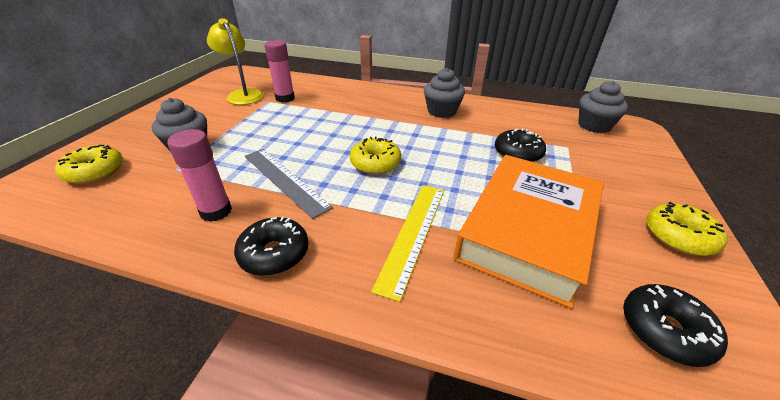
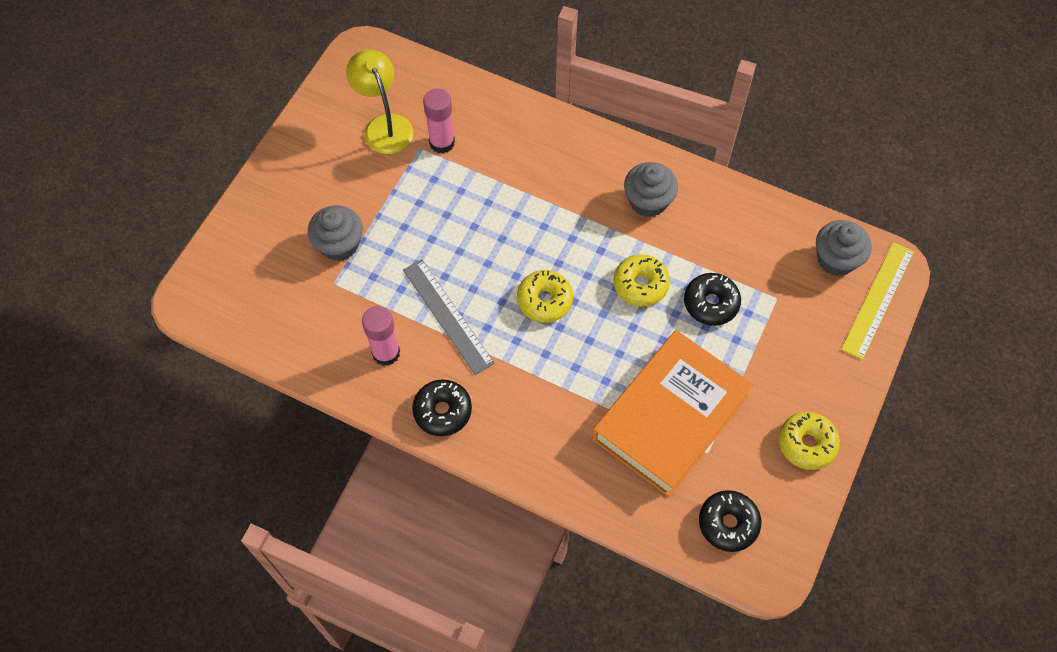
camera: 10 degrees right, 25 degrees up
(95, 172) = (254, 277): yellow donut -> yellow donut (640, 285)
(413, 234) = (564, 406): yellow ruler -> yellow ruler (878, 300)

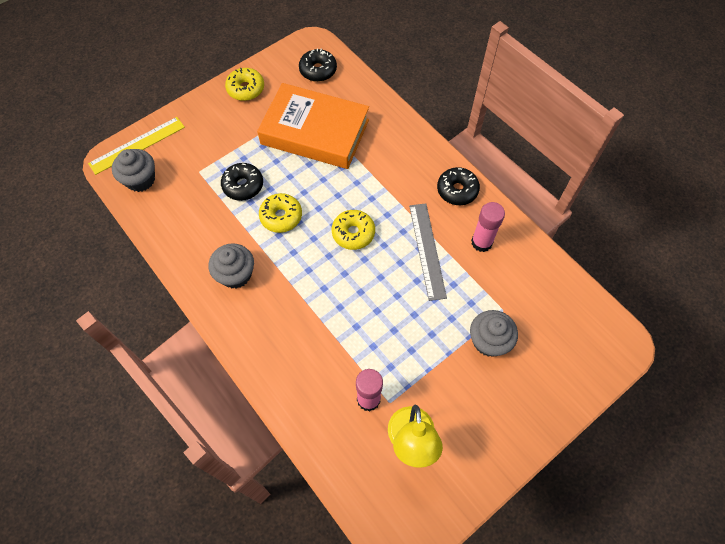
camera: 155 degrees left, 0 degrees up
(670, 417) = (315, 132): orange book -> orange book turned 45 degrees clockwise

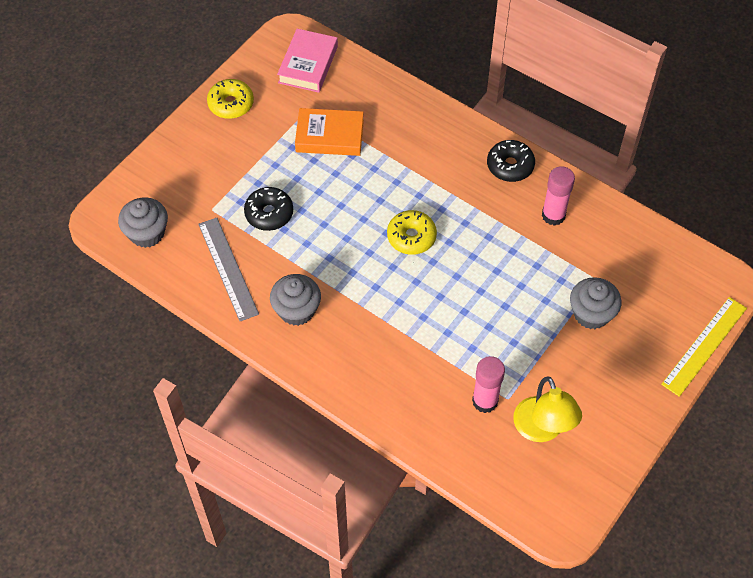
camera: 15 degrees left, 5 degrees down
(137, 145) = (127, 195): yellow ruler -> yellow ruler (704, 345)
(281, 216) = (325, 237): yellow donut -> none
(315, 132) = (329, 136): orange book -> orange book, size x0.59
(318, 70) = (308, 64): black donut -> pink book
(427, 250) = (497, 237): grey ruler -> grey ruler (228, 268)

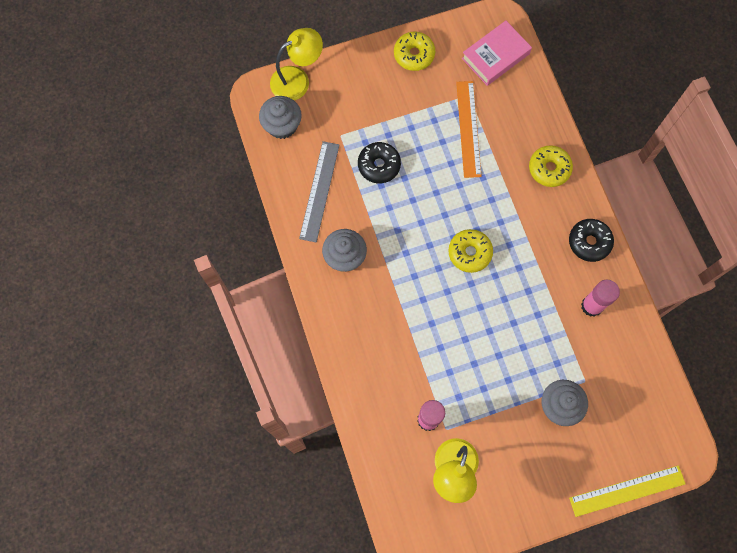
camera: 35 degrees right, 15 degrees up
(132, 186) = (297, 79): none -> yellow lamp
(329, 136) = (468, 128): orange book -> orange ruler
(428, 128) = (549, 169): none -> yellow donut

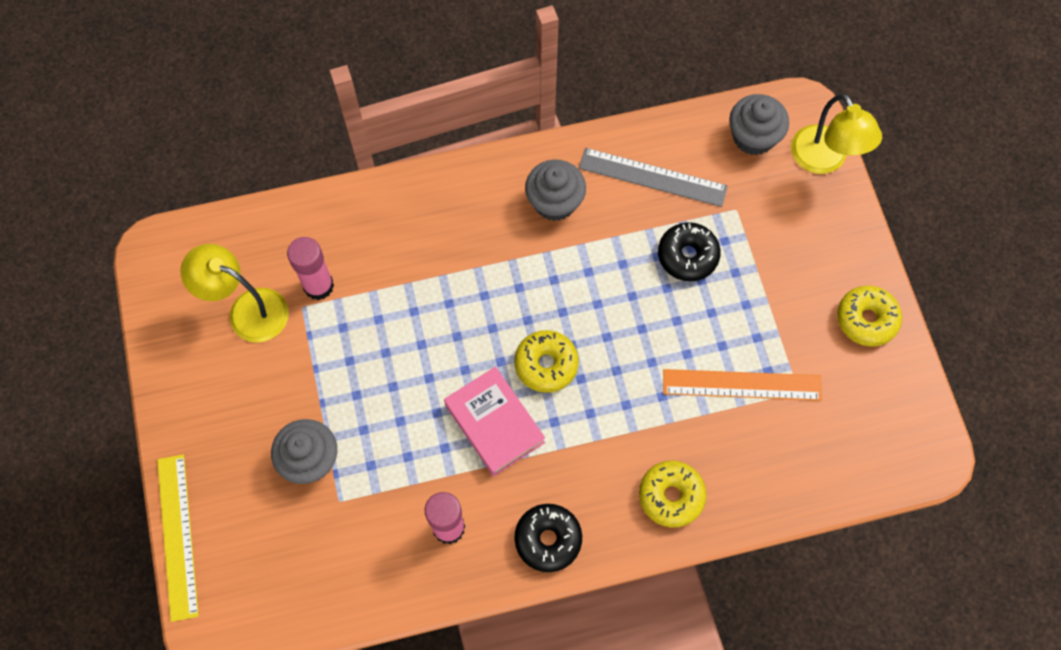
camera: 95 degrees right, 5 degrees down
(495, 56) = (865, 439): pink book -> pink book (494, 423)

